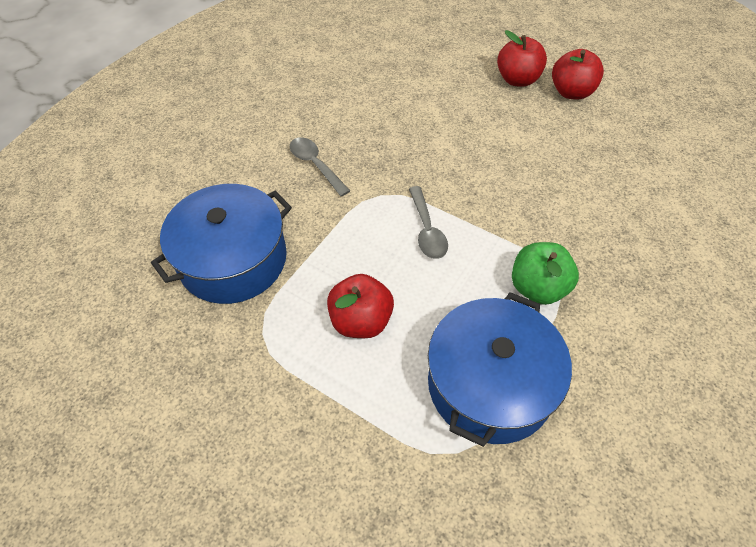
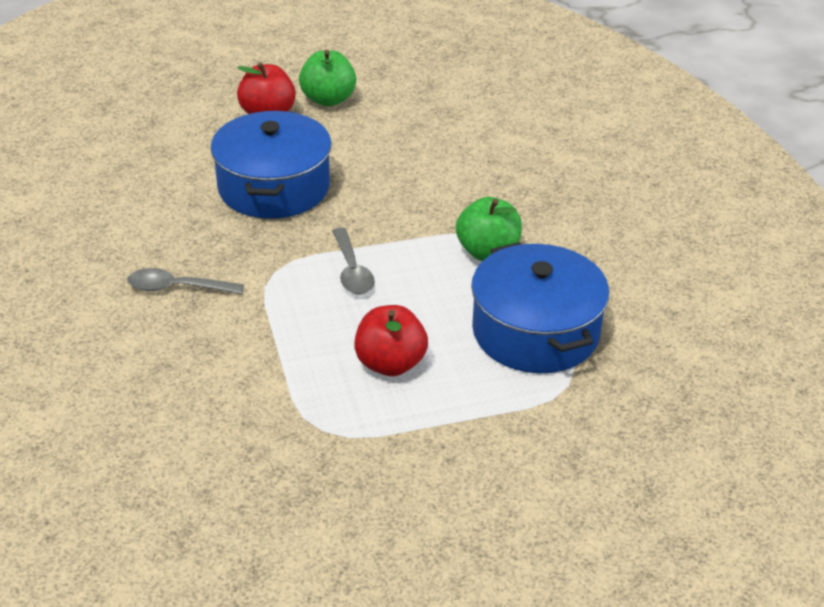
camera: 50 degrees left, 15 degrees down
(233, 260) = (213, 404): blue pot -> blue pot (273, 187)
(427, 230) = (352, 270): grey spoon -> grey spoon turned 45 degrees clockwise
(571, 92) = (328, 99): red apple -> green apple

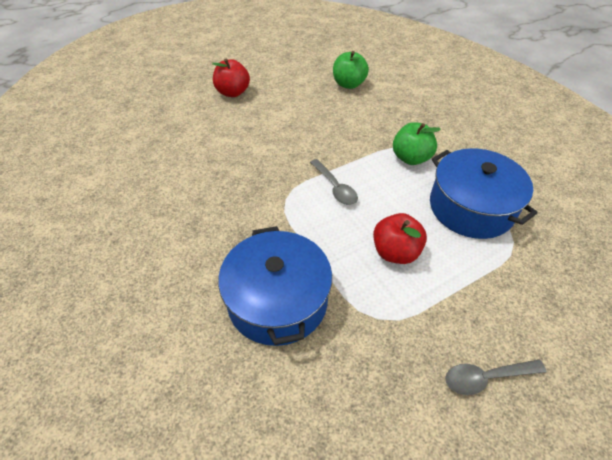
camera: 15 degrees left, 10 degrees up
(177, 288) = (225, 225): grey spoon -> grey spoon (486, 378)
(273, 187) = (258, 139): blue pot -> blue pot (277, 300)
(328, 99) = (265, 78): green apple -> green apple (348, 84)

